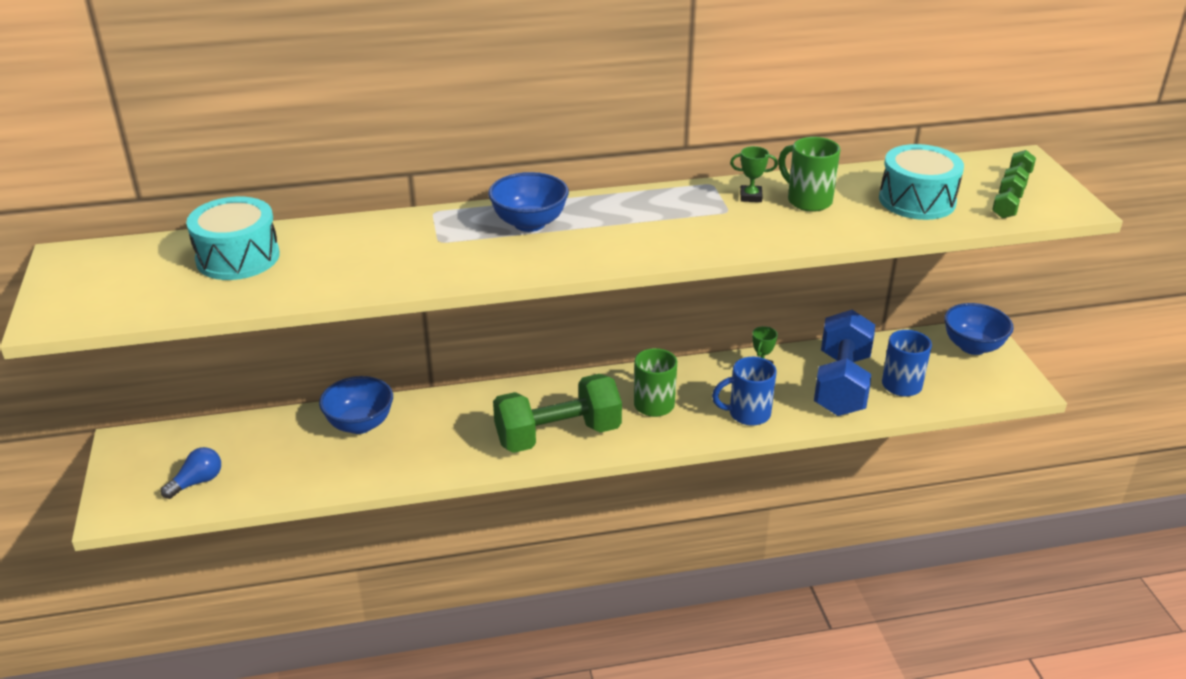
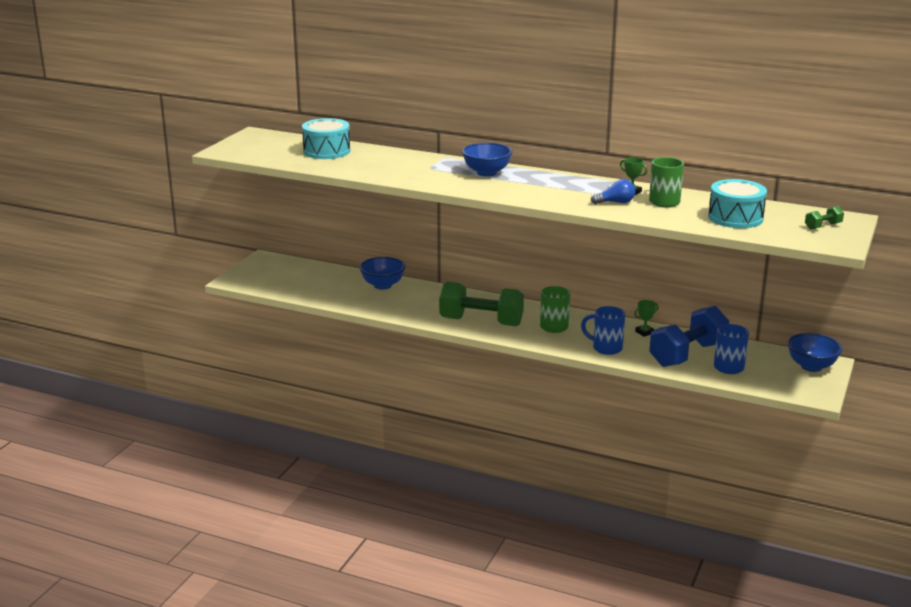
camera: 35 degrees right, 10 degrees down
(197, 482) = (280, 282): blue light bulb -> blue light bulb (615, 202)
(1006, 207) = (790, 234): green dumbbell -> none

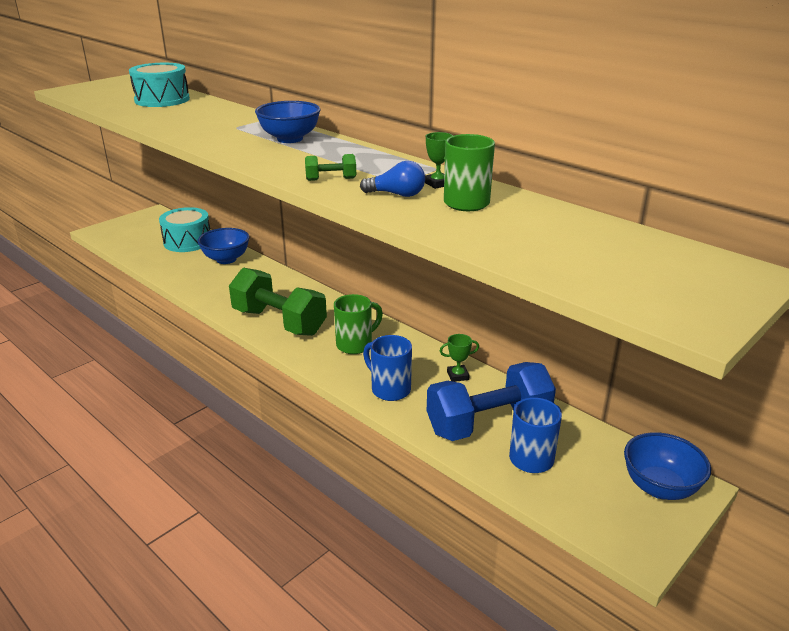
camera: 20 degrees right, 5 degrees up
(735, 218) = (550, 242): turquoise drum -> turquoise drum (187, 241)
(823, 226) = (689, 280): green dumbbell -> green dumbbell (331, 179)

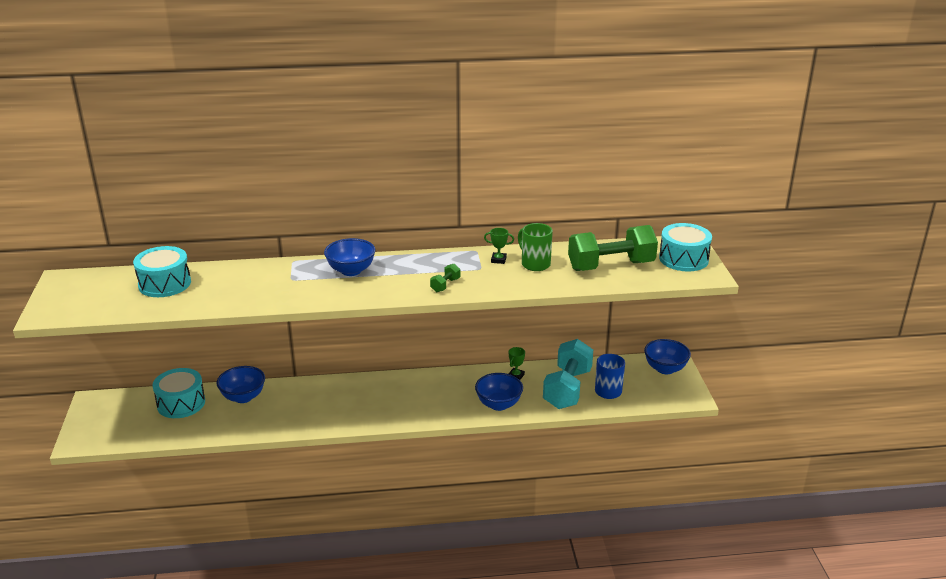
camera: 50 degrees left, 0 degrees up
(279, 322) = (370, 411): green dumbbell -> green dumbbell (611, 266)
(355, 344) = (438, 394): green mug -> none
(389, 389) = (498, 404): blue mug -> blue bowl
(397, 194) = (497, 277): blue light bulb -> none
(488, 423) = (567, 389): blue dumbbell -> turquoise dumbbell
(696, 285) = (683, 259): none -> turquoise drum

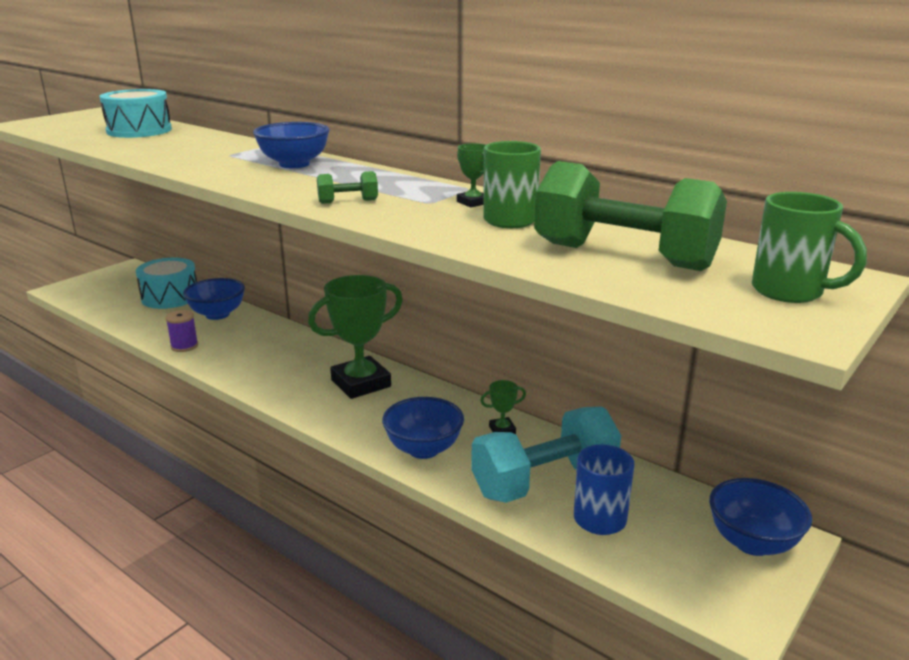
camera: 45 degrees right, 5 degrees down
(267, 426) = (184, 346): none -> purple spool
(412, 390) = (361, 383): none -> green trophy
(683, 259) = (790, 292): turquoise drum -> green mug

